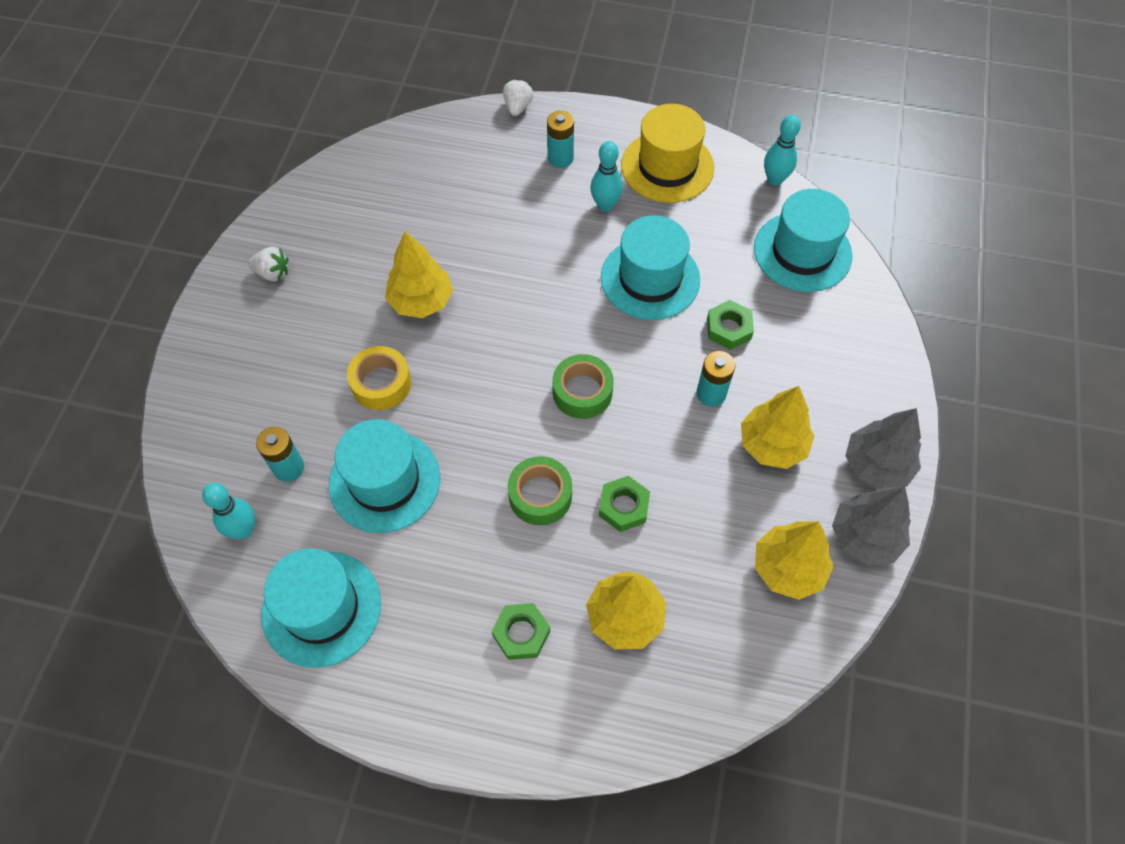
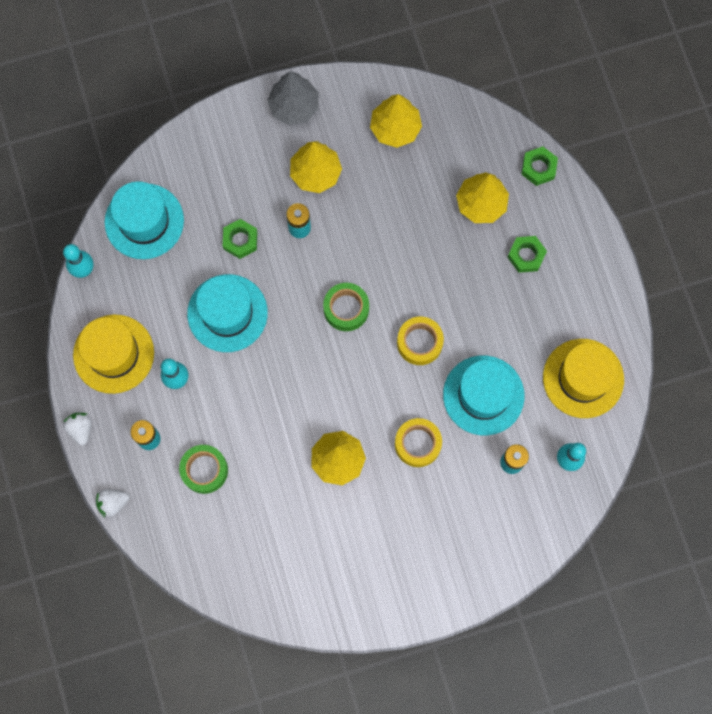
camera: 120 degrees left, 15 degrees up
(273, 273) = (376, 584): white strawberry -> white strawberry (80, 429)
(321, 608) = (583, 378): turquoise hat -> yellow hat
(492, 446) = (419, 343): none -> yellow tape
(540, 495) = (435, 294): green tape -> green tape (204, 470)
(623, 506) = (412, 240): green nut -> green nut (538, 168)
(864, 537) = (348, 94): grey tree -> none

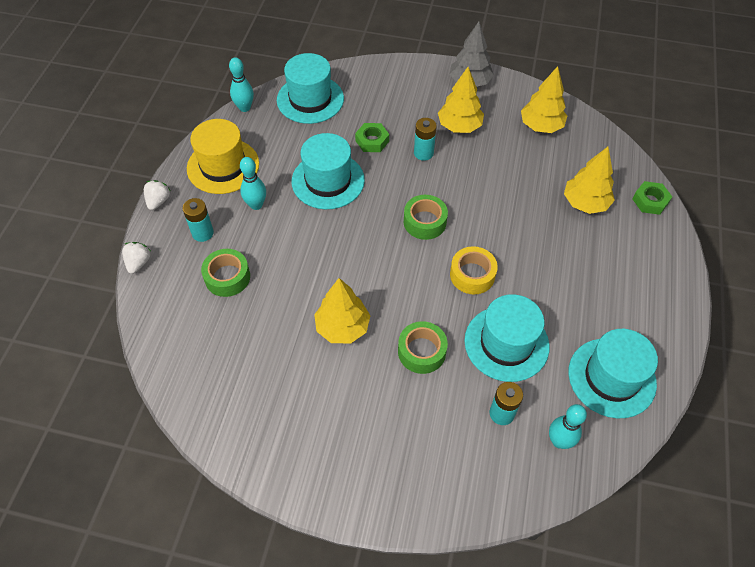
camera: 30 degrees right, 20 degrees down
(113, 503) = (139, 263): white strawberry -> white strawberry turned 90 degrees clockwise
(417, 444) = (421, 351): yellow tape -> green tape
(526, 256) = (606, 256): green nut -> none
(583, 378) = (611, 377): yellow hat -> turquoise hat

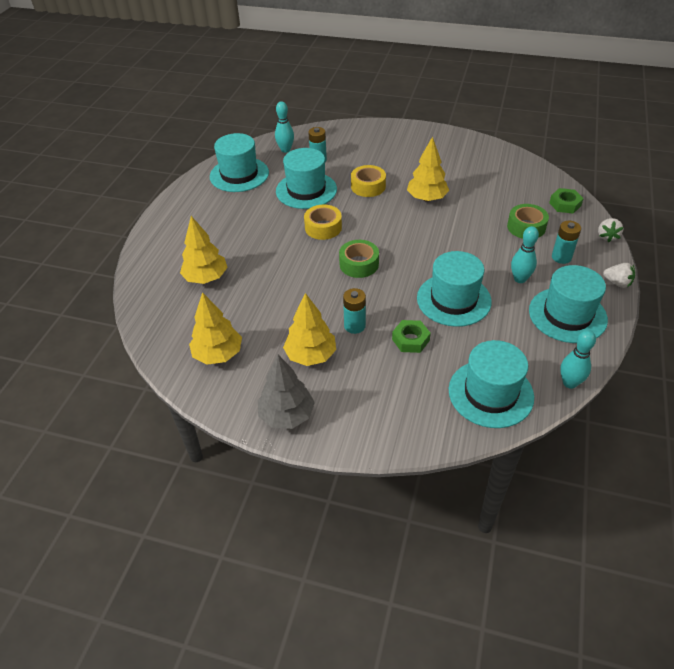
camera: 175 degrees left, 10 degrees down
(158, 201) = (617, 283): white strawberry -> white strawberry turned 75 degrees counterclockwise
(223, 166) = (567, 315): yellow hat -> turquoise hat
(421, 351) = (368, 186): green tape -> yellow tape
(650, 201) = (144, 279): green nut -> green nut (565, 204)

